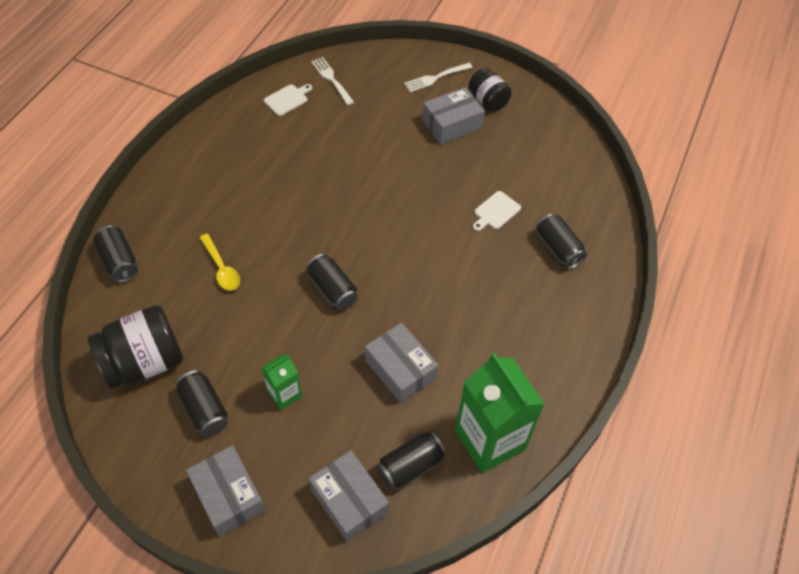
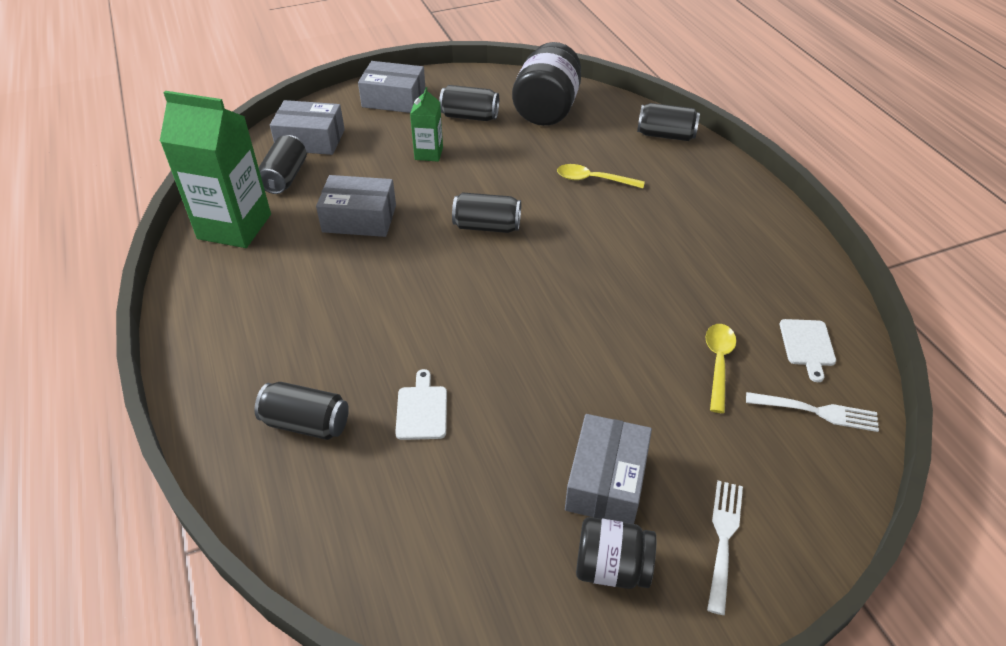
camera: 135 degrees right, 10 degrees down
(337, 124) = (718, 363): none -> yellow spoon

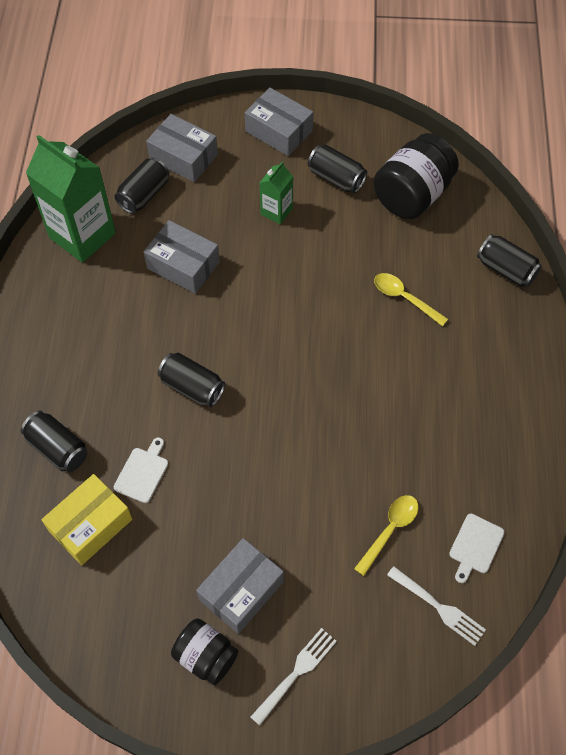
camera: 25 degrees right, 15 degrees up
(389, 485) = (90, 525): none -> yellow box
(487, 226) = (283, 315): black can -> black can (192, 387)

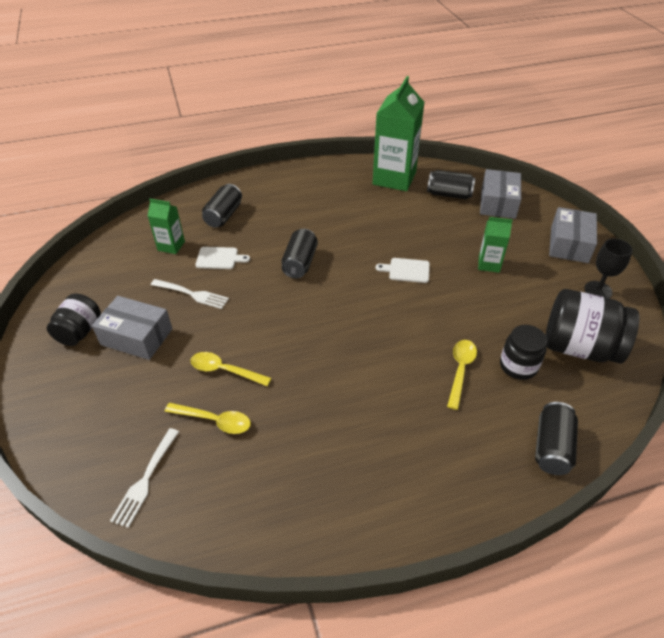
camera: 70 degrees right, 15 degrees down
(90, 525) = (171, 246): yellow box -> green carton
(183, 265) = (402, 229): grey box -> none
(296, 673) = (70, 389): white fork -> white fork (192, 294)
(328, 506) = (224, 370): none -> yellow spoon
(336, 178) = (552, 290): black can -> none
(351, 144) = (598, 290): none -> black goblet
(416, 251) = (518, 366): none -> black jar
(475, 546) = (216, 496): white cutting board -> white cutting board (406, 270)

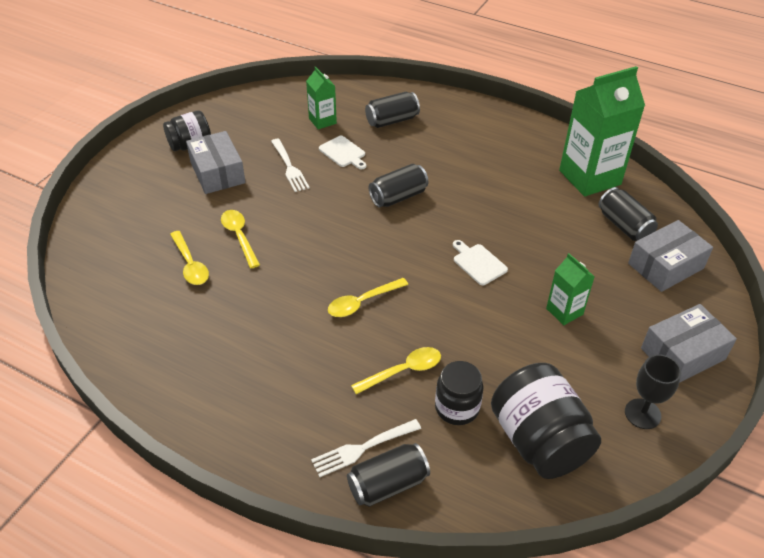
camera: 45 degrees right, 0 degrees up
(145, 479) = (110, 267): white fork -> white fork (362, 448)
(375, 348) = (362, 302): none -> yellow spoon

